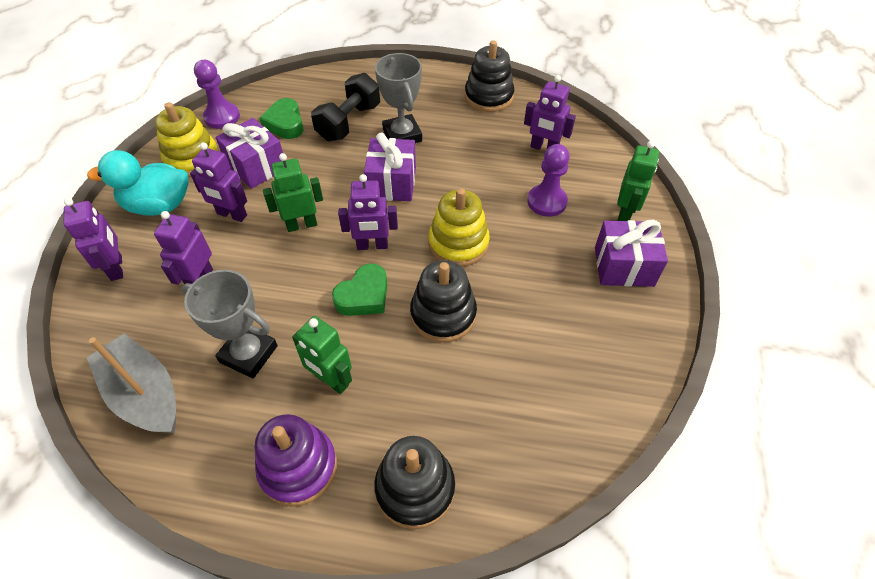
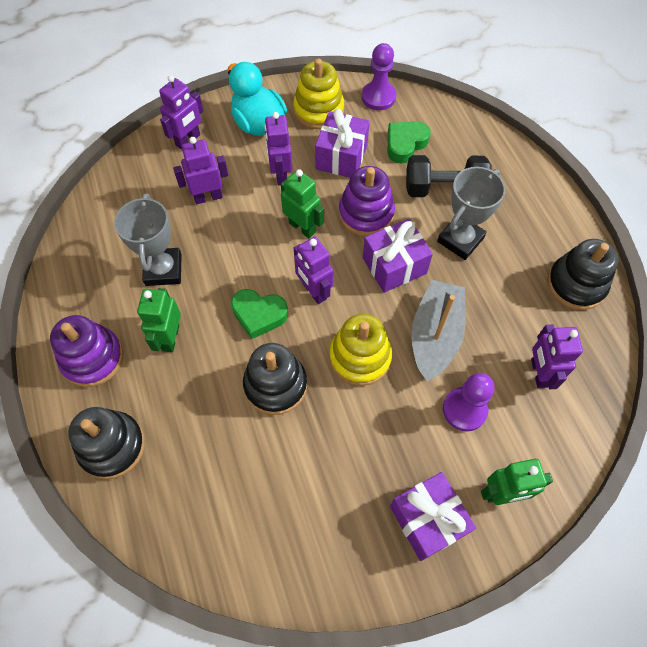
camera: 60 degrees right, 10 degrees up
(145, 394) = (100, 229): grey boat -> grey boat (435, 335)
(327, 177) = (366, 213): none -> purple stacking toy

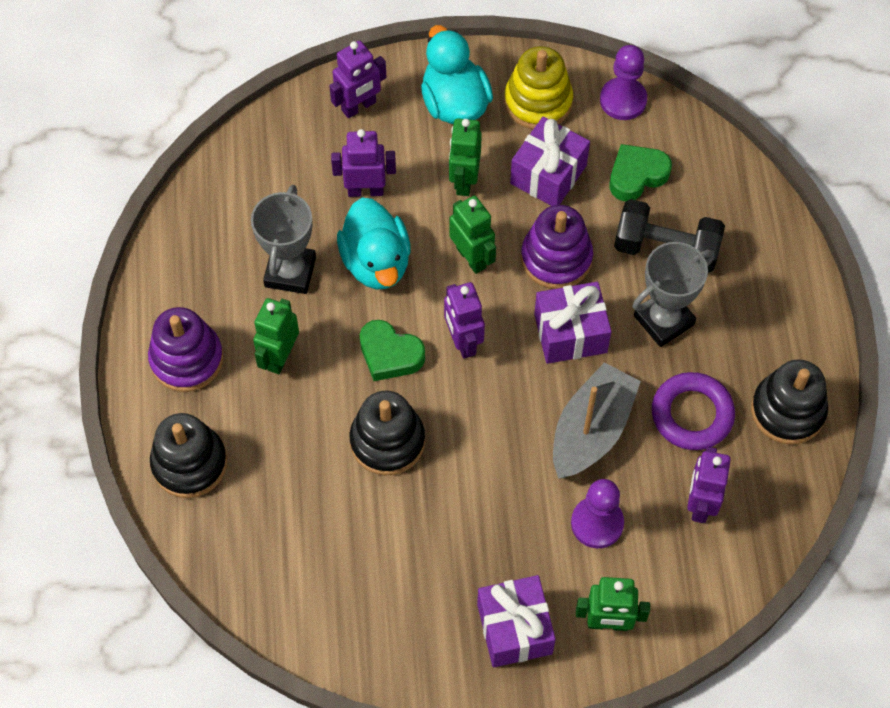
camera: 15 degrees right, 0 degrees up
(230, 247) = (376, 262): none -> turquoise duck
(280, 174) = (464, 181): purple robot -> green robot
(360, 357) = (494, 433): yellow stacking toy -> none
(506, 304) = (692, 414): none -> purple ring

